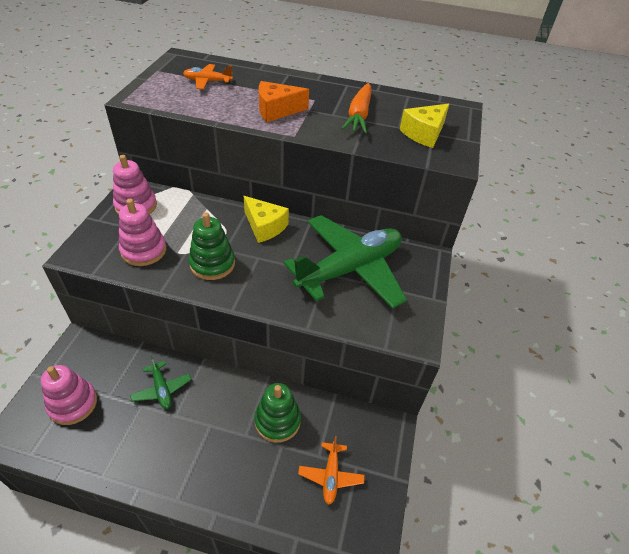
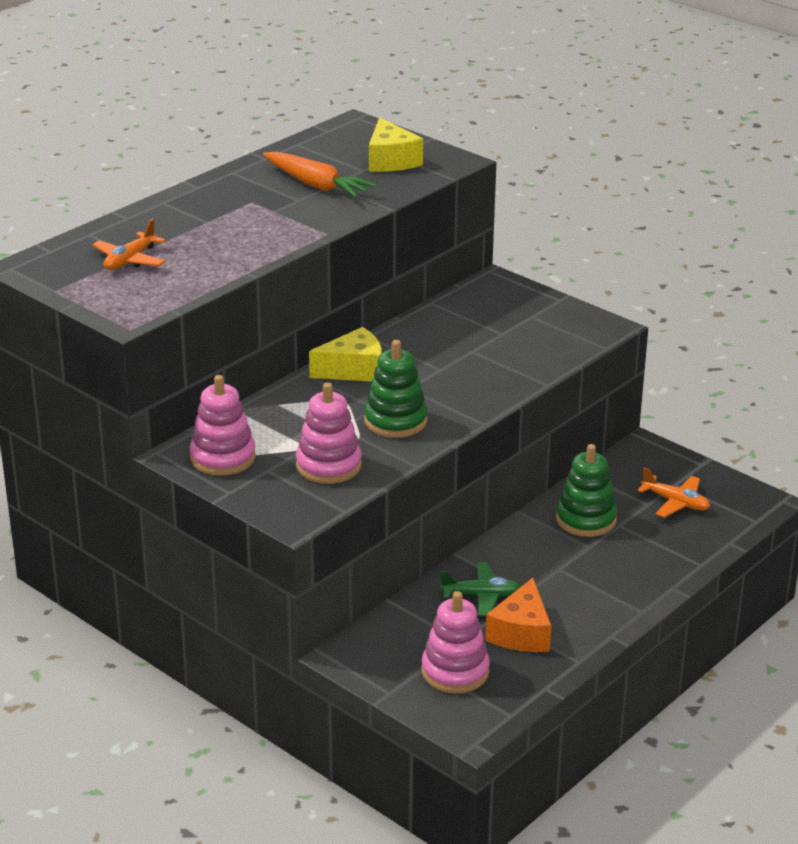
camera: 60 degrees left, 15 degrees down
(277, 110) = (257, 231): orange cheese -> orange cheese (521, 633)
(350, 269) = (477, 334): green plane -> none

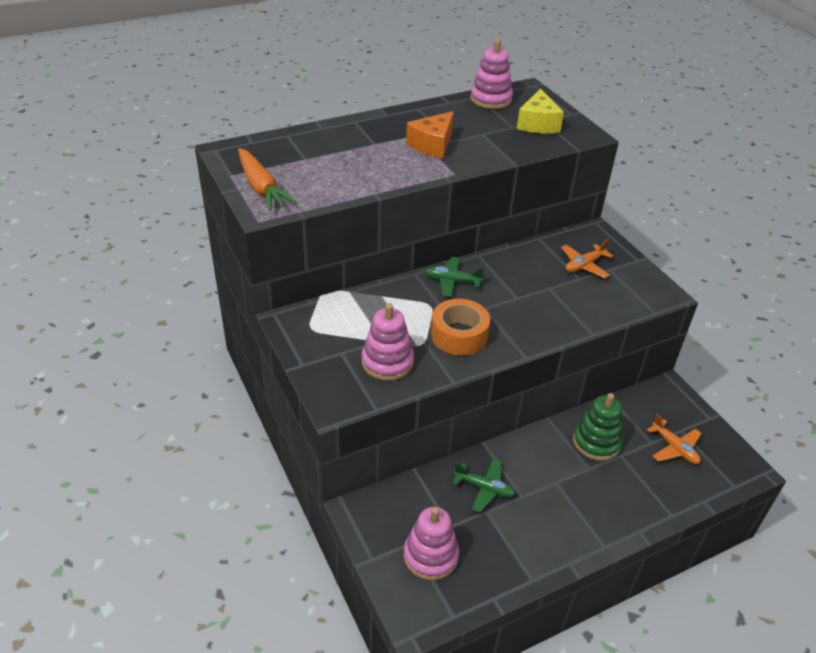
camera: 20 degrees right, 10 degrees up
(130, 260) = (299, 162): orange plane -> orange plane (584, 265)
(223, 458) = (316, 332): pink stacking toy -> pink stacking toy (491, 99)
(316, 185) = (471, 131): orange carrot -> orange carrot (261, 187)
(353, 370) = (452, 281): yellow cheese -> green plane
(395, 421) = (459, 335): green stacking toy -> orange tape
(521, 633) = (499, 535): orange cheese -> orange cheese (432, 145)

